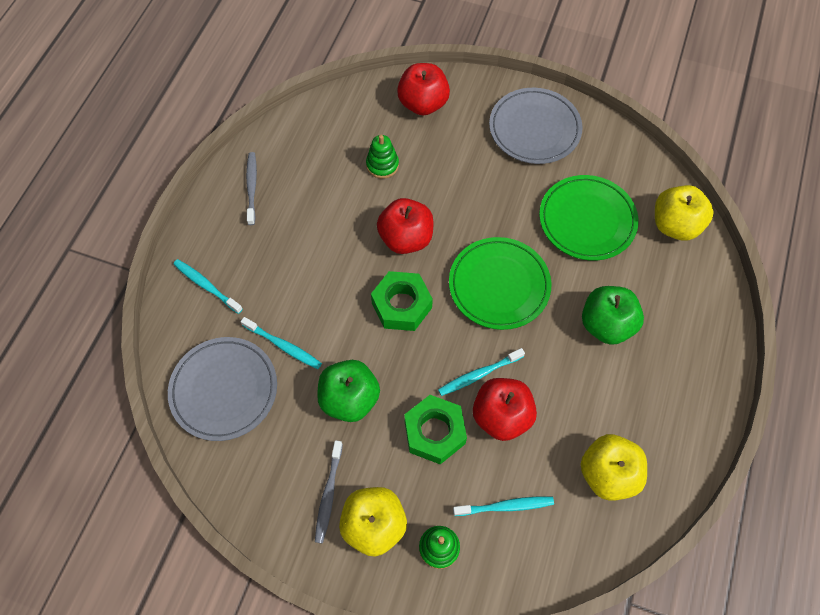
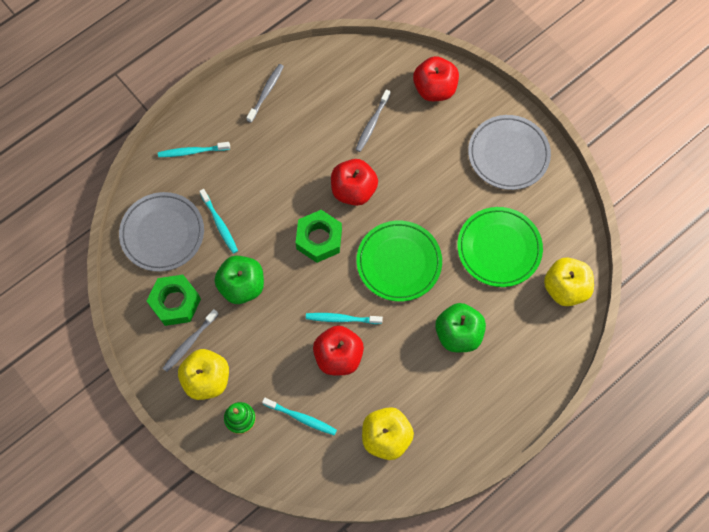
camera: 30 degrees right, 5 degrees up
(206, 286) = (192, 151): turquoise toothbrush -> turquoise toothbrush turned 75 degrees counterclockwise
(382, 165) = (372, 124): green stacking toy -> grey toothbrush
(434, 432) = (285, 341): green nut -> green nut (175, 302)

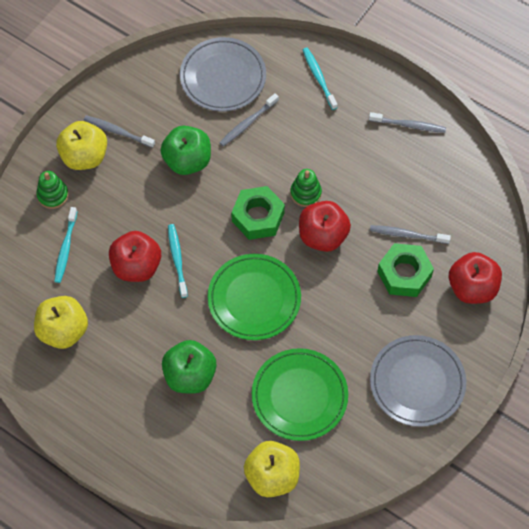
camera: 75 degrees right, 5 degrees down
(175, 302) = (155, 108): green nut -> green nut (404, 274)
(219, 224) = (247, 123): turquoise toothbrush -> grey toothbrush
(307, 193) = (305, 193): none -> green stacking toy

